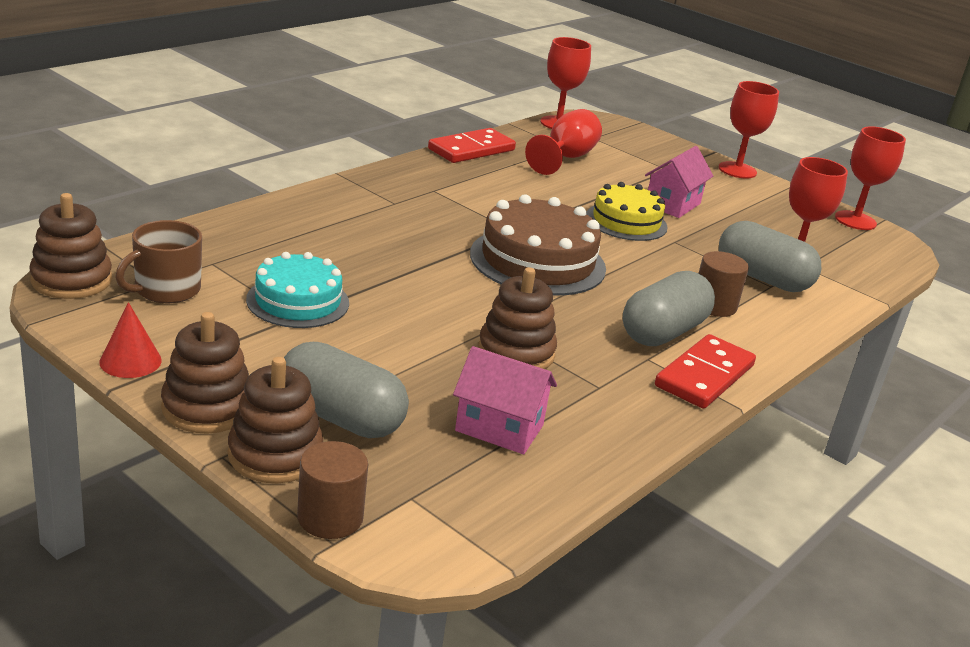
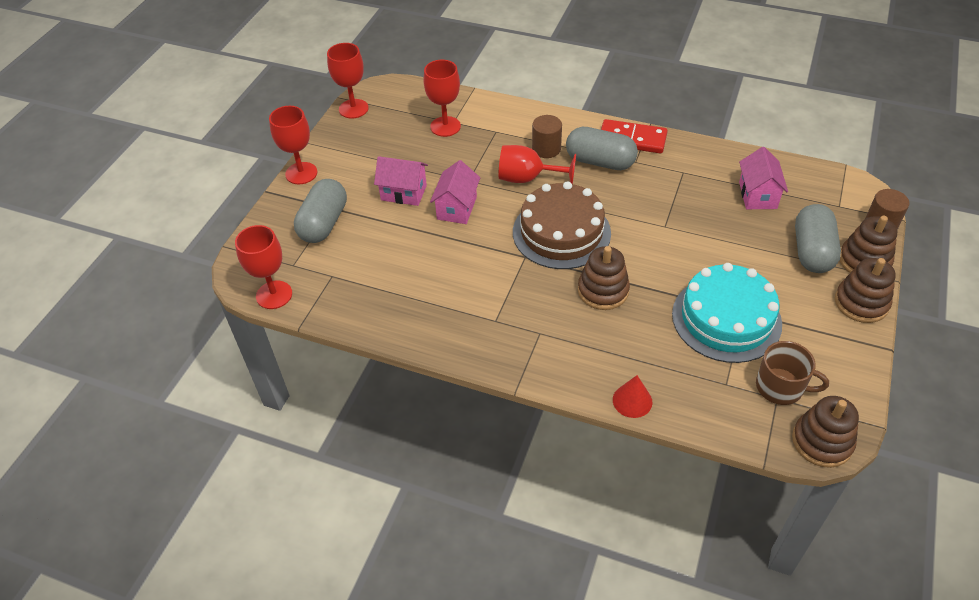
camera: 105 degrees left, 20 degrees up
(130, 361) = (862, 356): red cone -> red cone (632, 400)
(298, 301) = (726, 319): turquoise cake -> turquoise cake, size x1.52
(471, 149) = (389, 328): red domino -> none
(516, 352) = (682, 210): brown stacking toy -> brown stacking toy (603, 290)
(565, 158) = (358, 268): red goblet -> red goblet (527, 178)
(626, 221) = (457, 208): yellow cake -> pink house
(762, 278) = (489, 136): grey capsule -> grey capsule (323, 223)

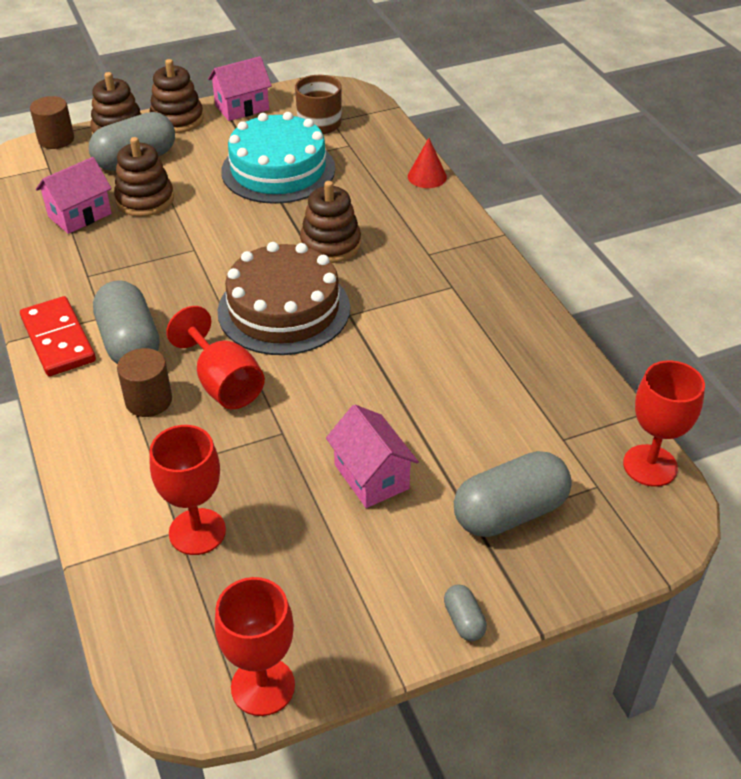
camera: 135 degrees left, 5 degrees down
(301, 173) = (464, 620): red goblet -> grey capsule
(457, 208) = (341, 410): pink house -> pink house (242, 107)
(822, 441) = (346, 93): brown stacking toy -> brown stacking toy (145, 200)

